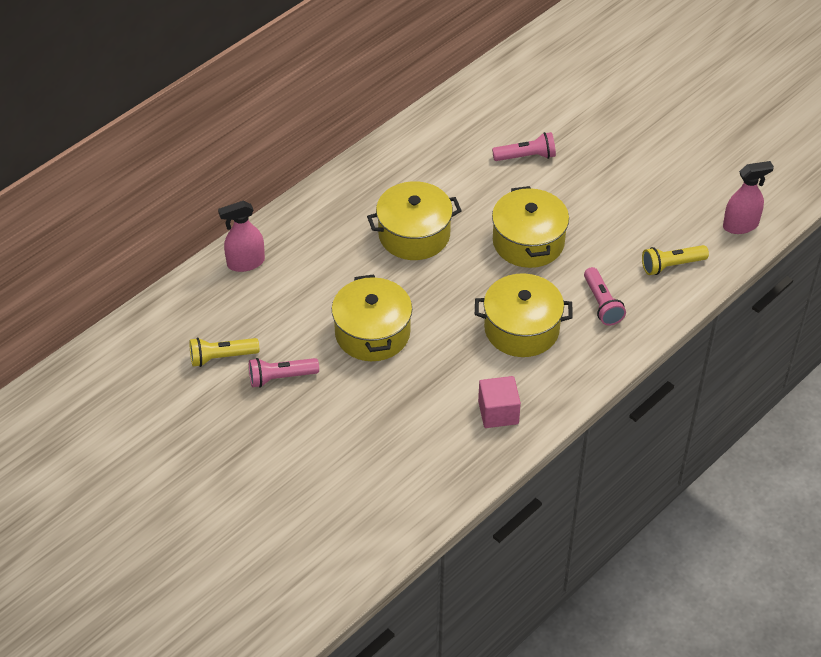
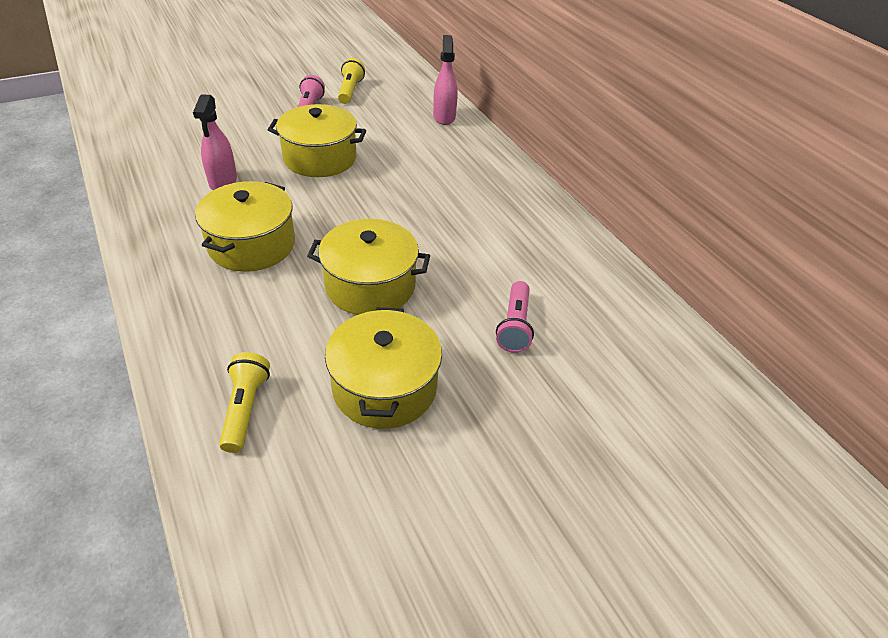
camera: 105 degrees right, 5 degrees down
(414, 234) = (428, 208): yellow pot -> yellow pot (384, 387)
(498, 412) = (167, 202): pink cube -> none
(602, 304) = (235, 317): pink flashlight -> none
(740, 225) = (262, 536): pink spray bottle -> pink spray bottle (223, 181)

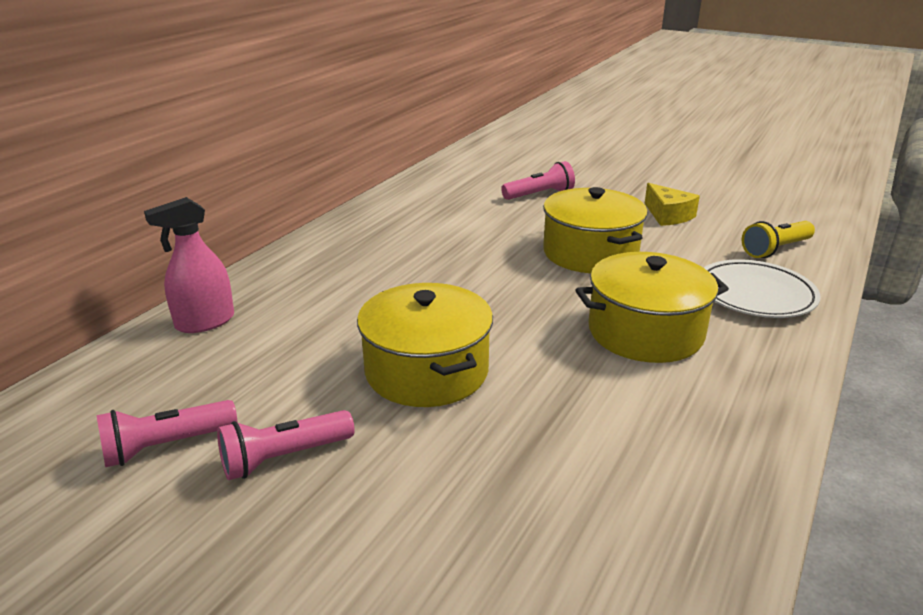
camera: 120 degrees left, 15 degrees down
(215, 329) = (755, 294): none -> white plate
(223, 181) = (584, 421): pink spray bottle -> none
(350, 91) = (166, 446): yellow flashlight -> pink flashlight
(384, 387) = (668, 215): yellow pot -> yellow cheese

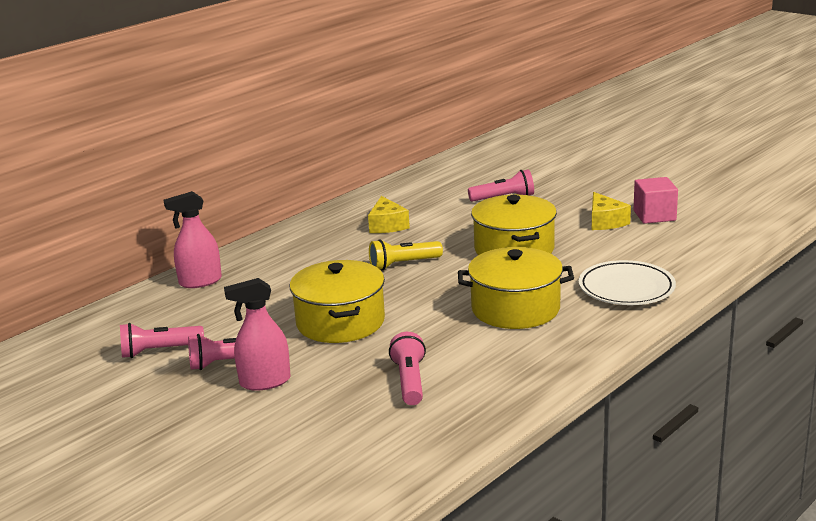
camera: 15 degrees right, 5 degrees down
(355, 490) = (265, 382): none -> pink spray bottle
(423, 231) = (387, 225): none -> yellow cheese
(575, 464) = (409, 381): none -> pink flashlight
(714, 206) = (654, 216): none -> pink cube
(775, 249) = (676, 255): yellow flashlight -> yellow flashlight (403, 264)

